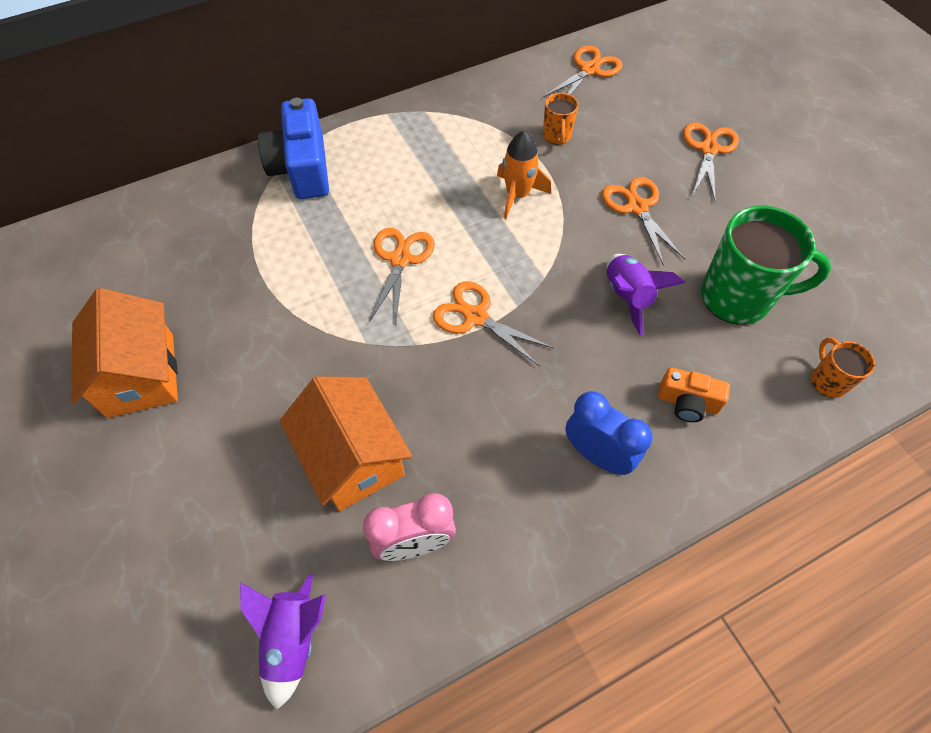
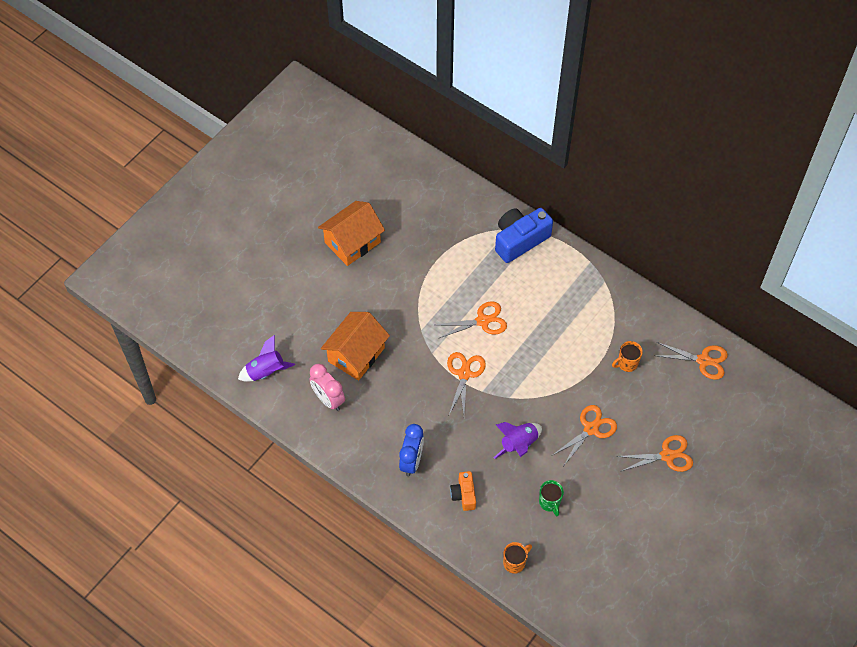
camera: 65 degrees right, 0 degrees up
(517, 195) = (563, 360): orange rocket -> none
(737, 297) = (549, 502): green mug -> green mug, size x0.49

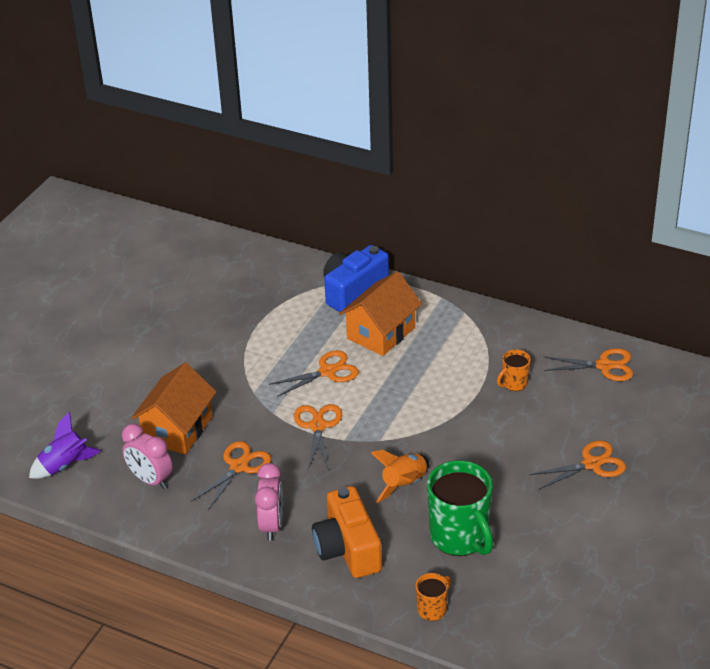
camera: 10 degrees left, 20 degrees down
(352, 242) = (151, 324): orange house -> orange house (381, 333)
(411, 461) = (272, 525): blue clock -> pink clock
(464, 495) = (347, 548): orange camera -> orange camera, size x1.81
(519, 444) = (404, 484): purple rocket -> orange rocket
(549, 502) = (460, 537): green mug -> green mug, size x2.06
(591, 429) = (489, 454): orange scissors -> orange scissors (239, 466)

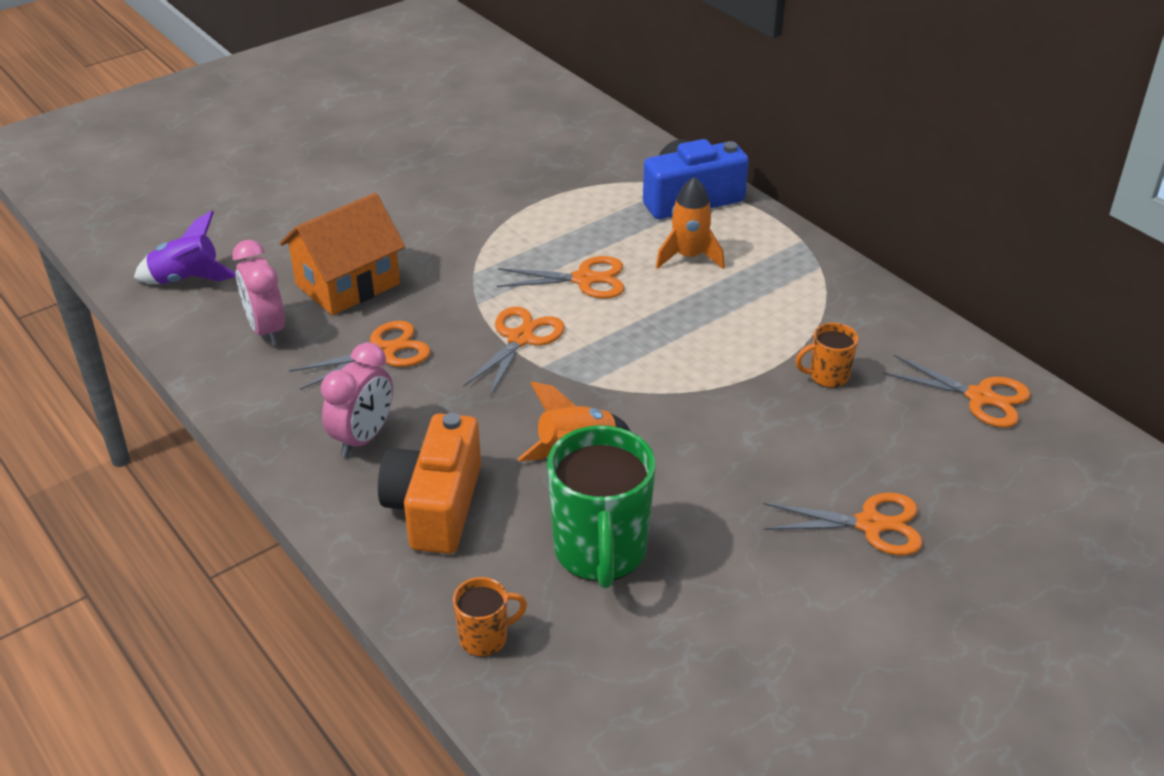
camera: 25 degrees right, 0 degrees up
(381, 333) = (689, 257): orange house -> orange rocket

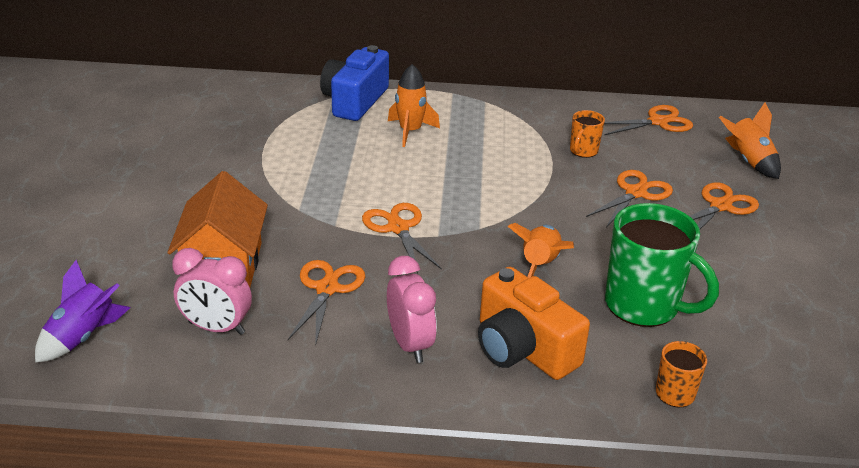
camera: 50 degrees left, 5 degrees down
(584, 279) = (374, 175): orange scissors -> orange scissors (635, 193)
(1006, 505) = (748, 161): none -> orange rocket

